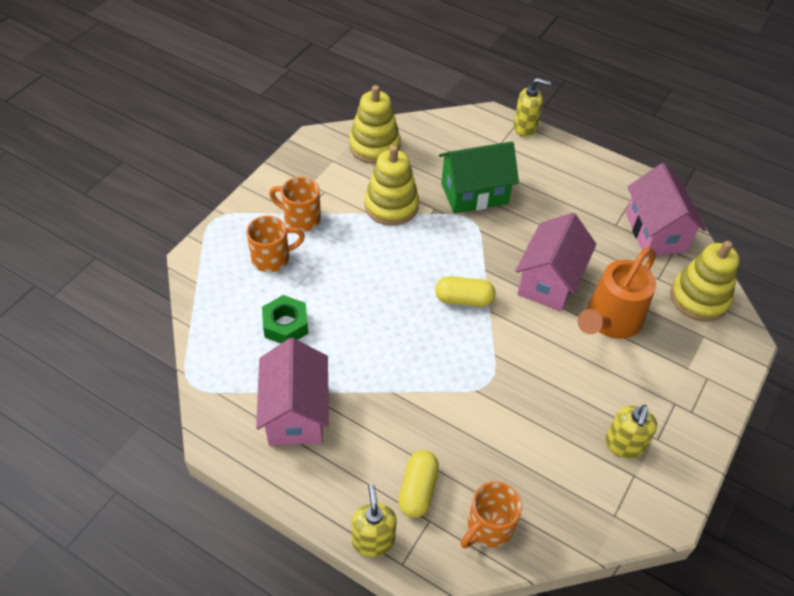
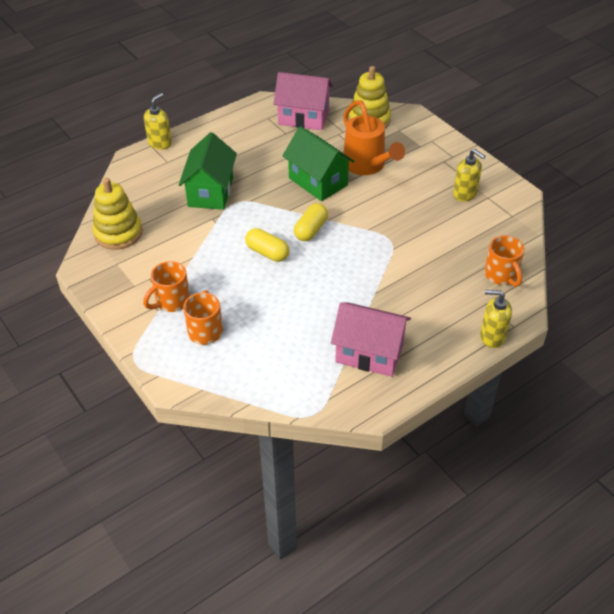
camera: 65 degrees left, 5 degrees down
(285, 325) = (281, 339): green nut -> none
(391, 206) = (193, 242): yellow stacking toy -> none
(417, 490) = (461, 302): yellow capsule -> yellow capsule (267, 252)
(549, 281) = (318, 182): pink house -> green house

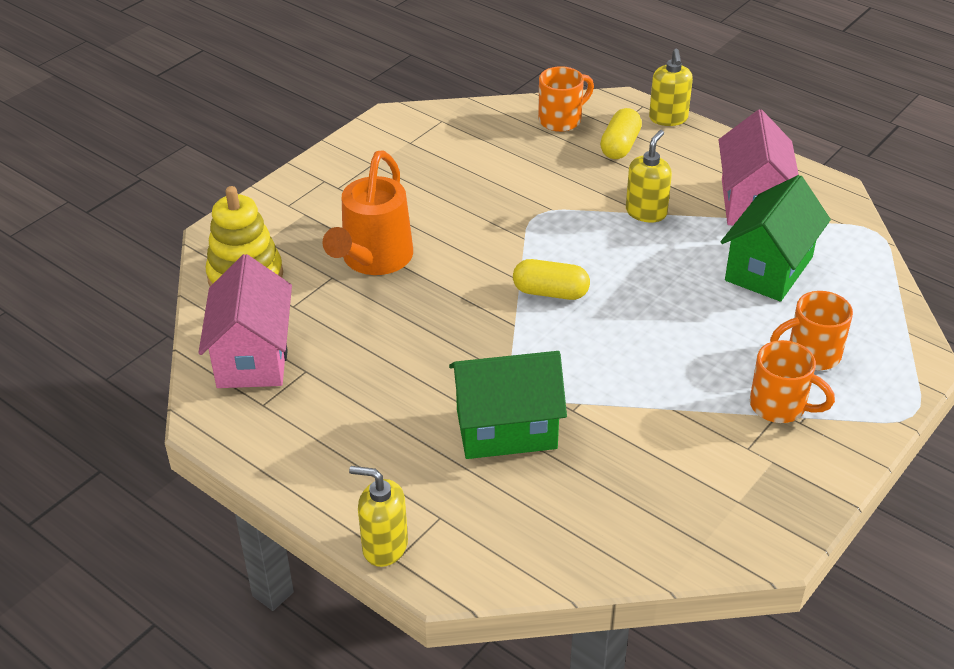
camera: 105 degrees left, 5 degrees down
(118, 233) = (666, 524): yellow stacking toy -> none
(267, 252) = (622, 327): yellow capsule -> yellow capsule (620, 146)
(318, 182) = (432, 306): green house -> green house (769, 269)
(367, 166) = (373, 260): orange watering can -> orange watering can turned 150 degrees clockwise
(465, 194) = (410, 161): yellow soap dispenser -> yellow soap dispenser (646, 212)

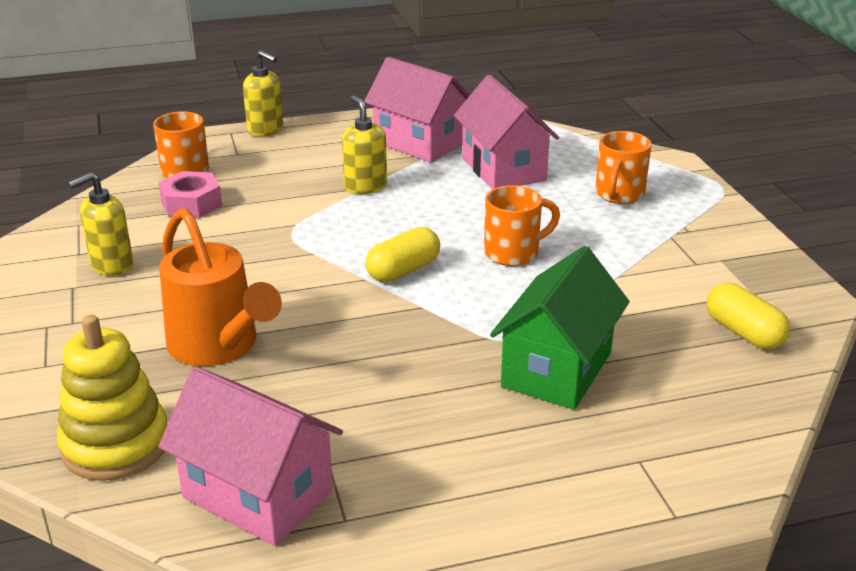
camera: 55 degrees left, 10 degrees down
(384, 546) = (651, 516): yellow soap dispenser -> yellow soap dispenser (111, 265)
(522, 149) = (191, 203): none -> pink nut
(620, 146) = (264, 162): yellow capsule -> yellow capsule (743, 332)
(769, 269) = (503, 169): green house -> pink house
(780, 406) = (663, 231): orange mug -> orange mug (513, 253)

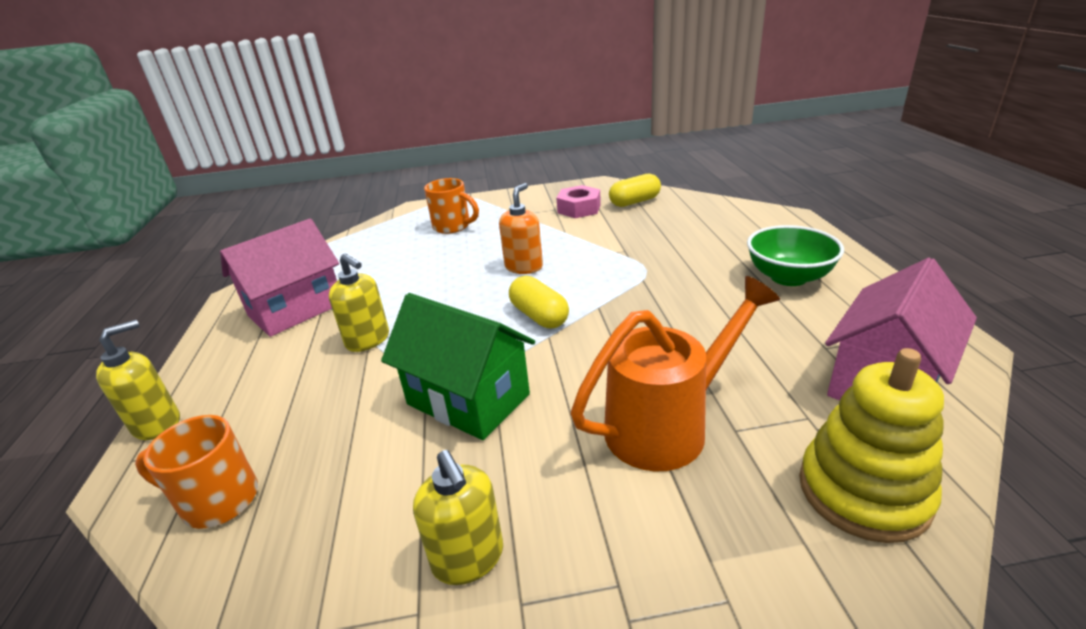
camera: 80 degrees left, 0 degrees up
(191, 203) = (326, 483): pink nut -> pink nut (579, 209)
(365, 186) = (368, 340): yellow soap dispenser -> yellow soap dispenser turned 120 degrees counterclockwise
(499, 459) = (788, 277): none -> green bowl
(503, 169) = (382, 268): pink house -> none
(513, 253) = (524, 267): orange mug -> orange soap dispenser
(557, 369) = (681, 255): green house -> green house (468, 399)

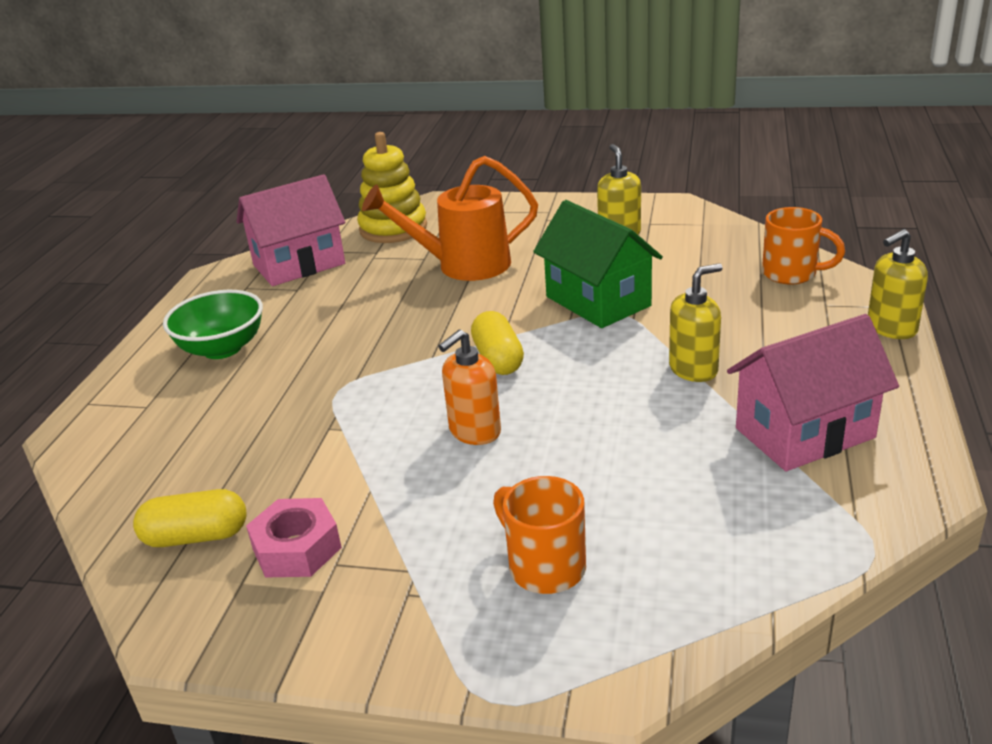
camera: 160 degrees left, 0 degrees up
(368, 340) = (693, 369): yellow soap dispenser -> yellow soap dispenser turned 90 degrees clockwise

